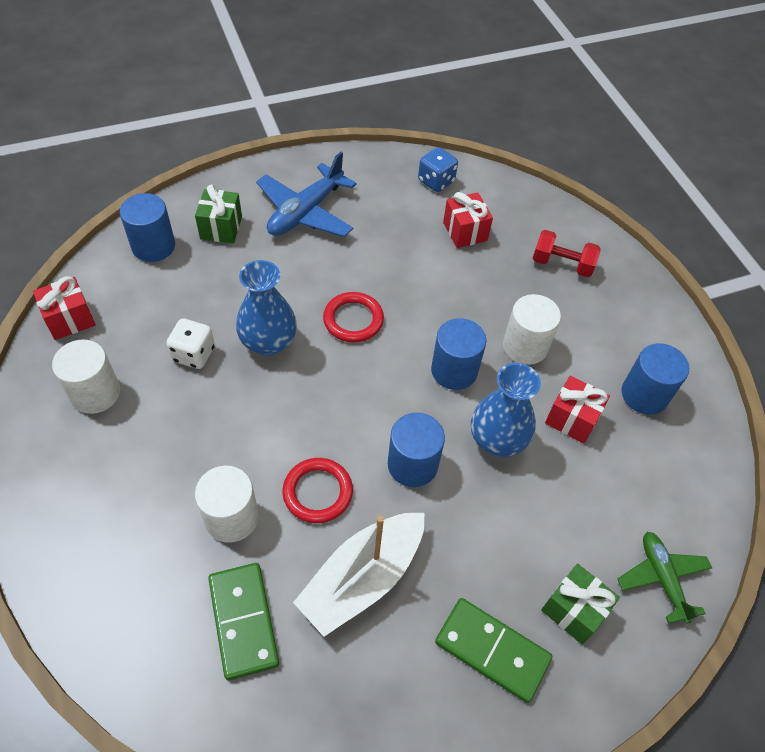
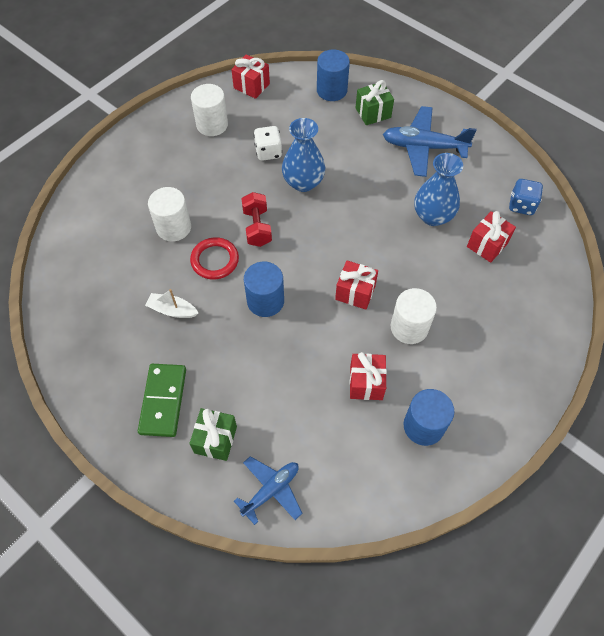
camera: 65 degrees right, 5 degrees up
(243, 621) = (116, 265): green domino -> none
(353, 320) = (354, 217): red ring -> none
(362, 578) = (172, 310): white boat -> white boat, size x0.51
(454, 370) = (355, 292): blue cylinder -> red gift
(497, 440) = (316, 342): blue vase -> blue vase (433, 216)
(562, 264) = (509, 321): red dumbbell -> red dumbbell (257, 227)
(662, 578) = (271, 490): green plane -> blue plane

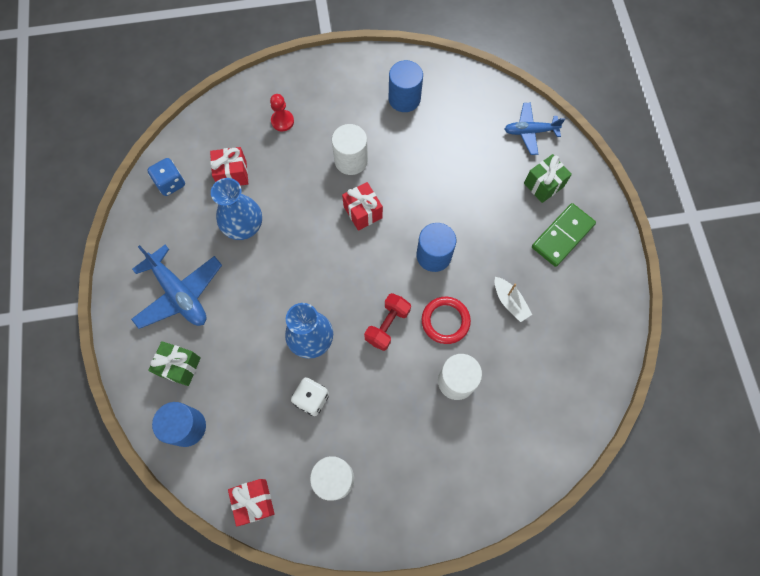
camera: 140 degrees left, 10 degrees up
(366, 383) = (415, 148): red gift -> none
(502, 316) = (282, 121): none -> red pawn

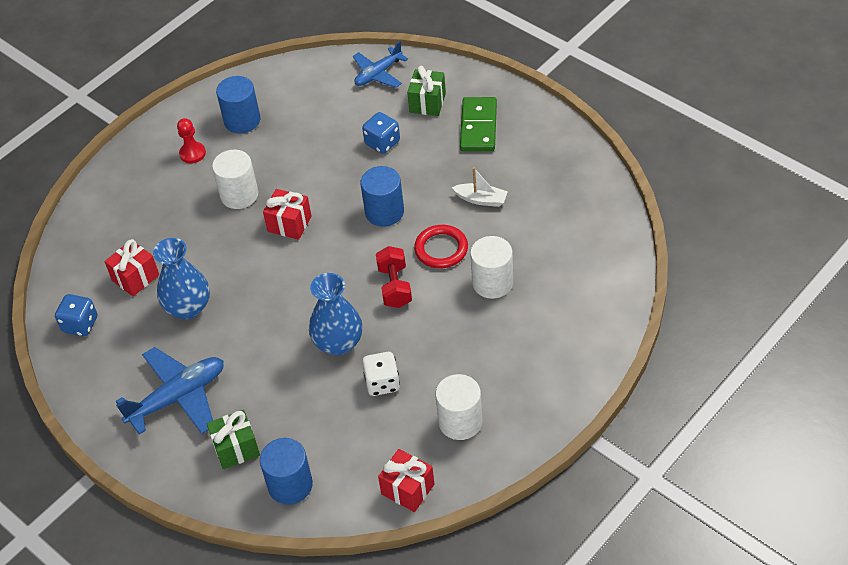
camera: 35 degrees left, 20 degrees down
(179, 293) = (178, 397): blue plane -> blue plane turned 45 degrees counterclockwise
(282, 121) = (143, 208): red pawn -> red pawn (192, 153)
(482, 194) = (382, 143): none -> blue dice

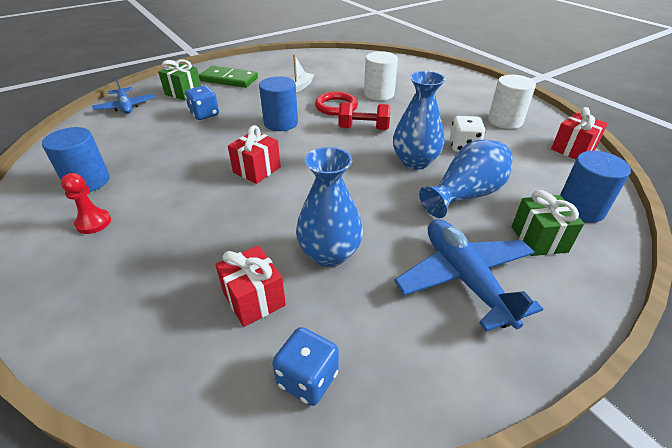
camera: 80 degrees left, 10 degrees down
(239, 195) = (191, 196): white cylinder -> none
(289, 391) = (465, 195): none -> blue vase

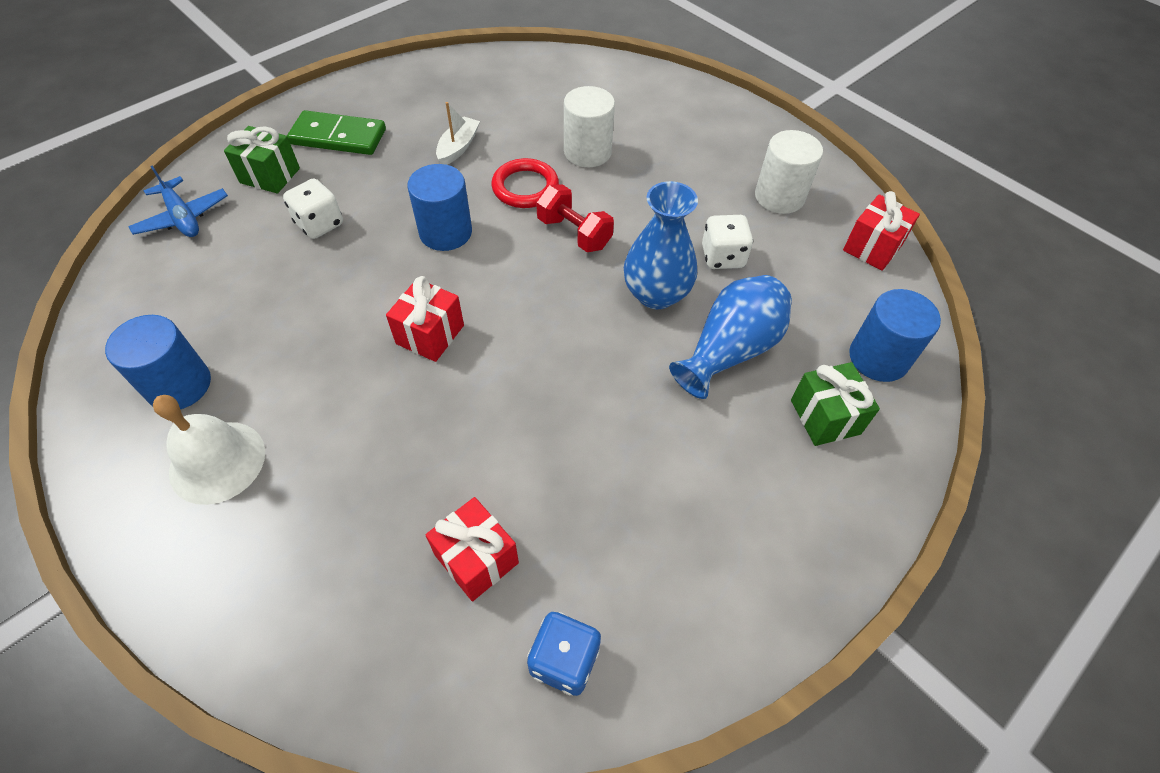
camera: 10 degrees left, 15 degrees up
(93, 222) = (217, 461): red pawn -> white bell
(204, 114) = (319, 224): blue dice -> white dice
(329, 253) = (560, 474): blue vase -> none
(363, 129) = (574, 233): red dumbbell -> red dumbbell turned 45 degrees clockwise
(465, 278) = (735, 492): blue plane -> none

